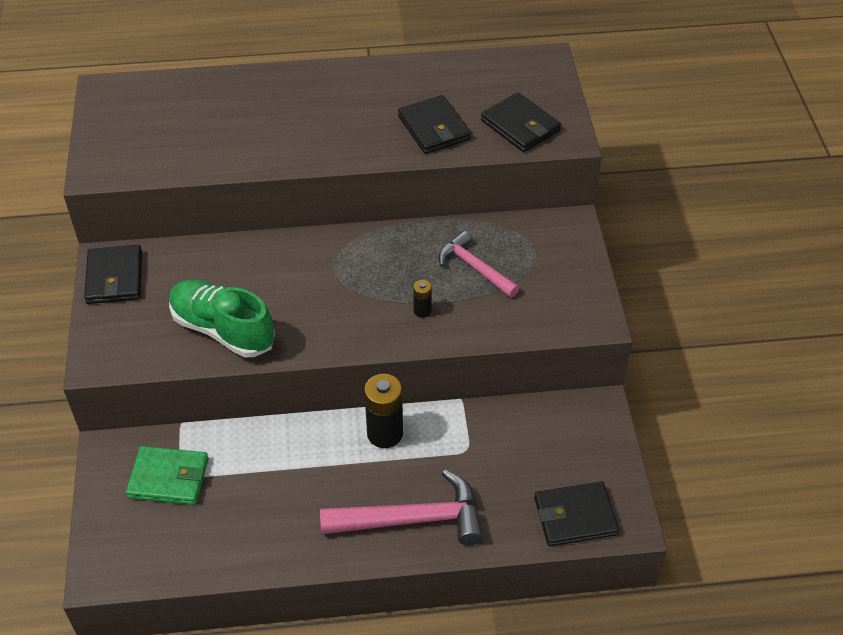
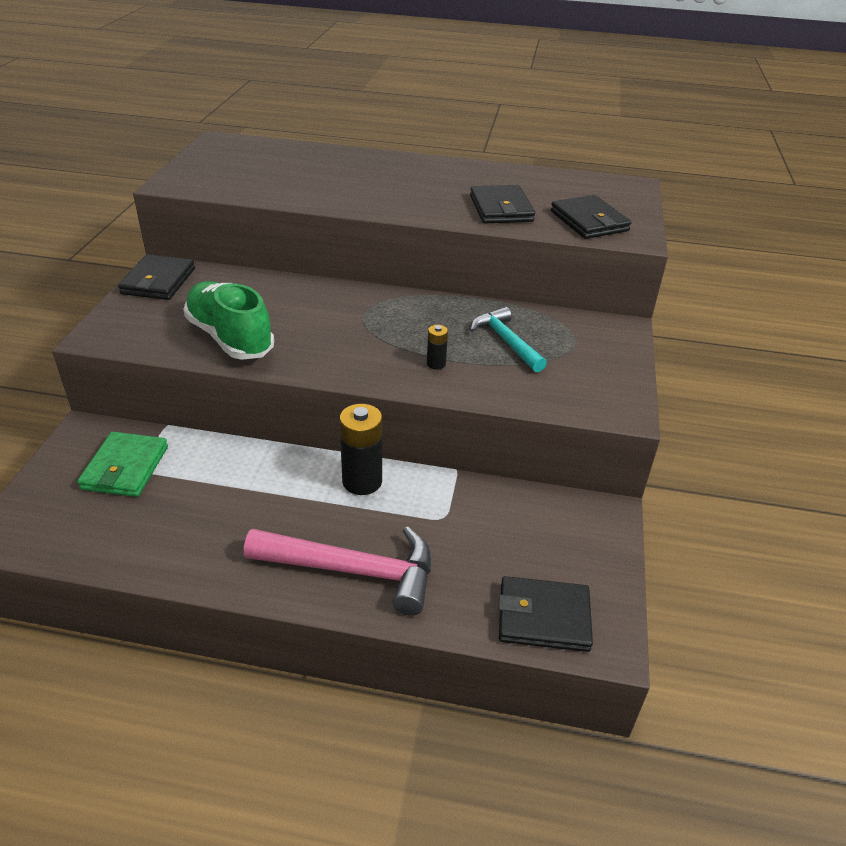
camera: 15 degrees right, 10 degrees down
(168, 478) = (125, 468): green wallet -> green wallet turned 75 degrees clockwise
(474, 268) = (506, 341): pink hammer -> turquoise hammer

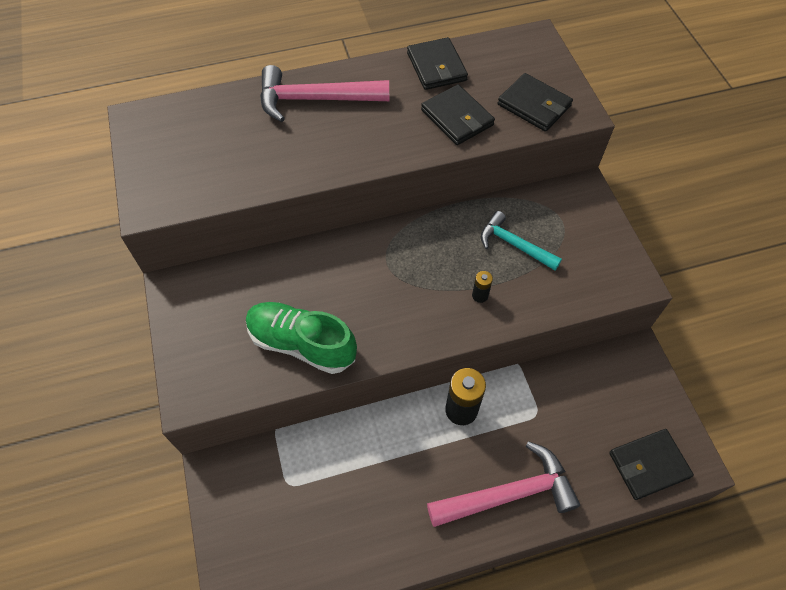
camera: 25 degrees left, 20 degrees up
(125, 468) = (277, 490): green wallet -> none
(158, 281) = (185, 304): black wallet -> black wallet (436, 67)
(378, 167) = (315, 100): none -> pink hammer

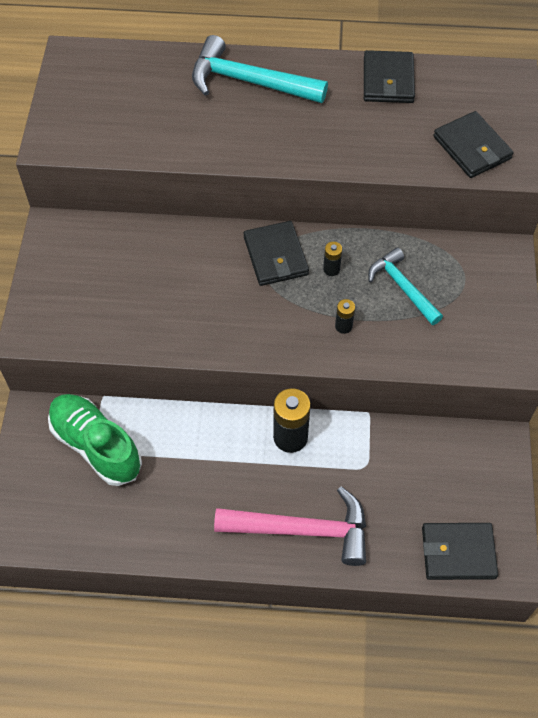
camera: 20 degrees right, 0 degrees up
(302, 344) = (150, 318): green shoe -> green shoe (96, 446)
(315, 100) = (249, 82): pink hammer -> turquoise hammer
(446, 247) = (331, 269): none -> black battery
(457, 118) = (384, 139): black wallet -> black wallet (275, 256)

